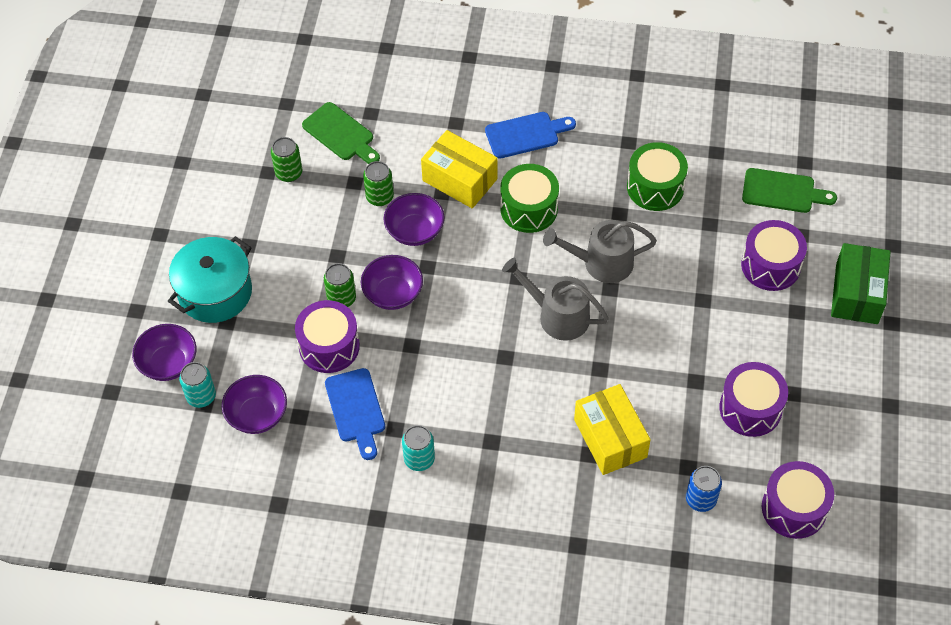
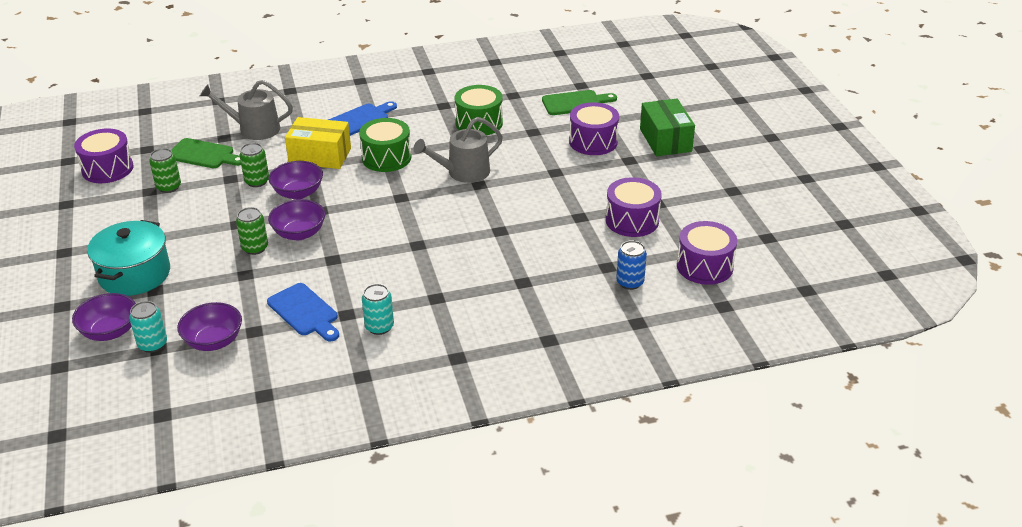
camera: 25 degrees left, 20 degrees down
(329, 346) = (259, 279): purple drum -> purple drum (107, 169)
(558, 316) = (447, 210): grey watering can -> grey watering can (254, 129)
(610, 438) = (534, 268): yellow box -> none

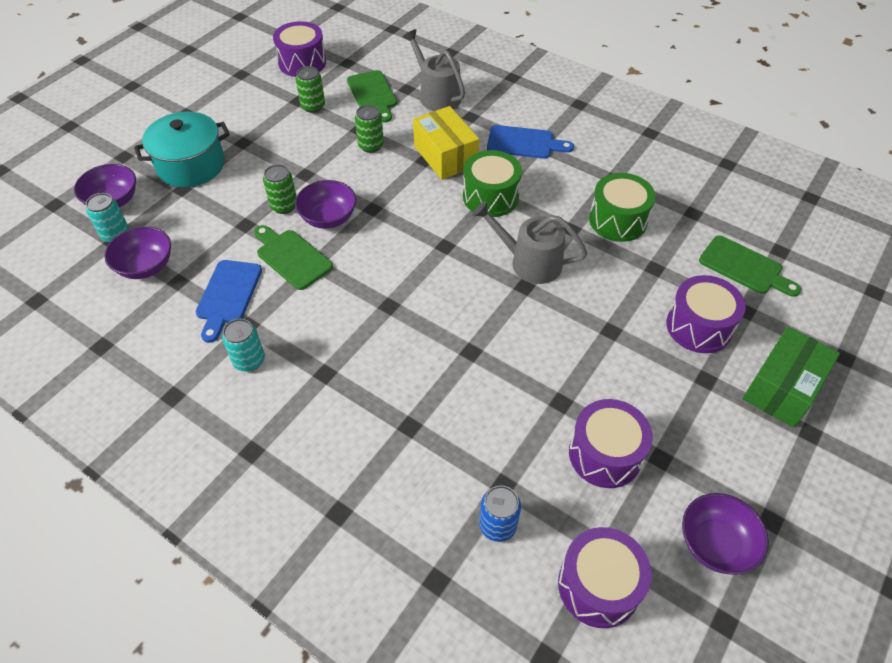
camera: 50 degrees right, 15 degrees up
(298, 193) = (381, 179): purple bowl -> purple bowl (715, 544)
(312, 267) = (292, 257): none -> green cutting board

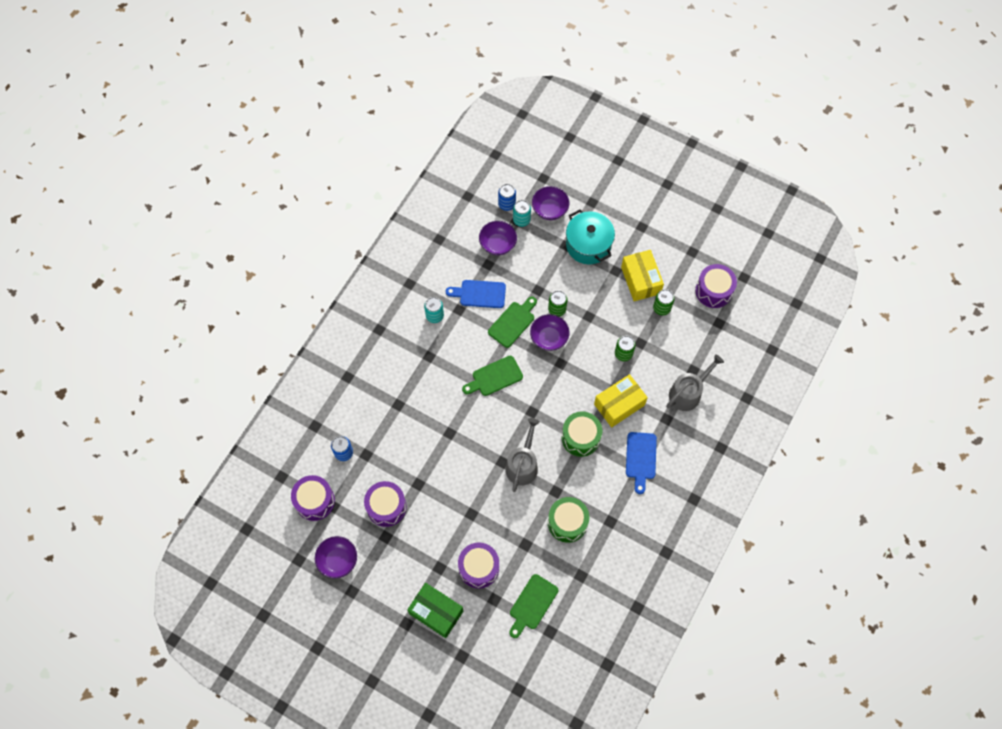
camera: 85 degrees right, 15 degrees up
(78, 250) = (507, 204): none -> blue can
(266, 121) = (640, 280): none -> yellow box
(373, 94) = (682, 347): green cutting board -> green cutting board (494, 377)

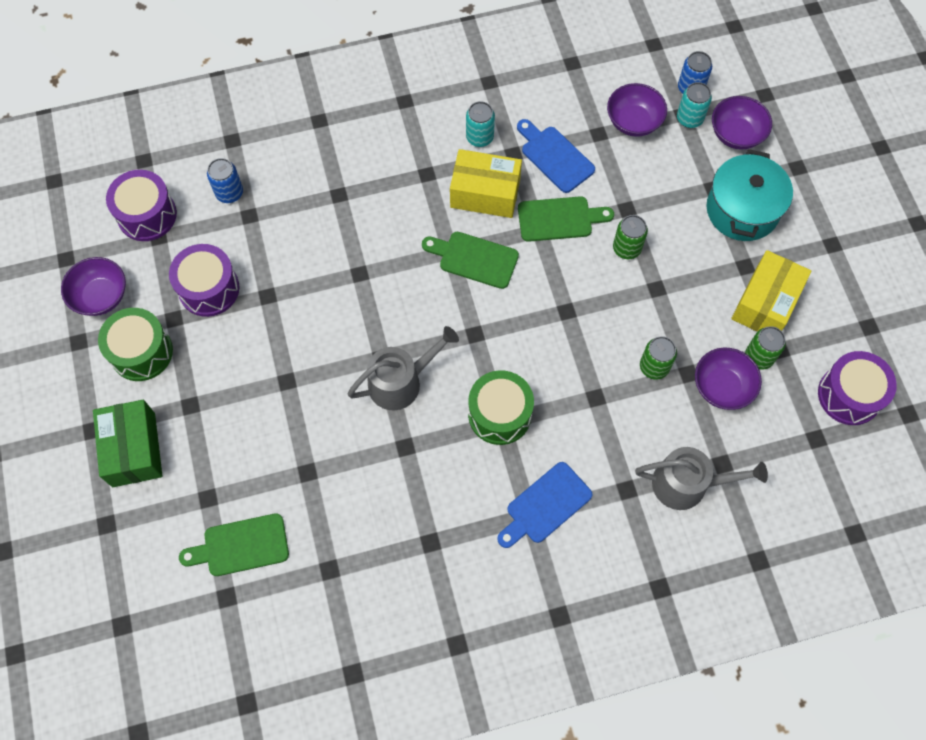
camera: 45 degrees right, 0 degrees up
(479, 568) = (230, 447): purple drum -> none
(549, 338) = (583, 271): purple bowl -> purple bowl (722, 387)
(567, 522) = (380, 494): green drum -> green drum (141, 352)
(619, 405) = (586, 420): yellow box -> yellow box (485, 193)

